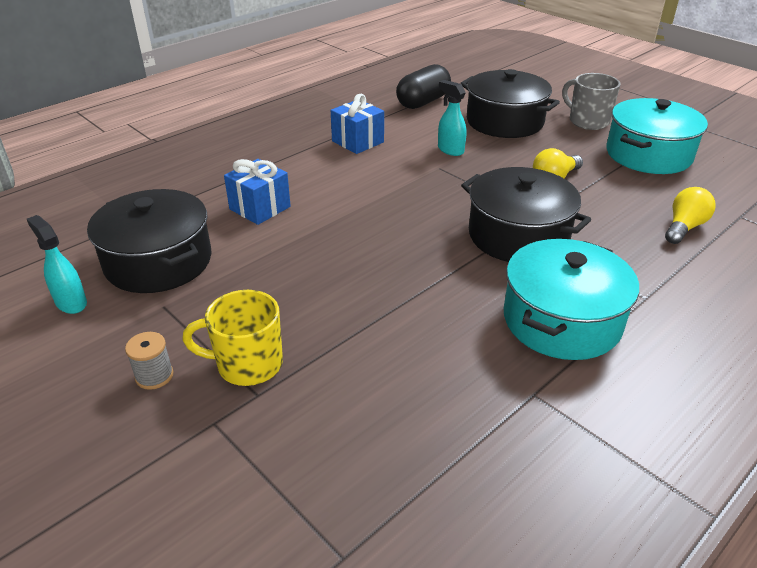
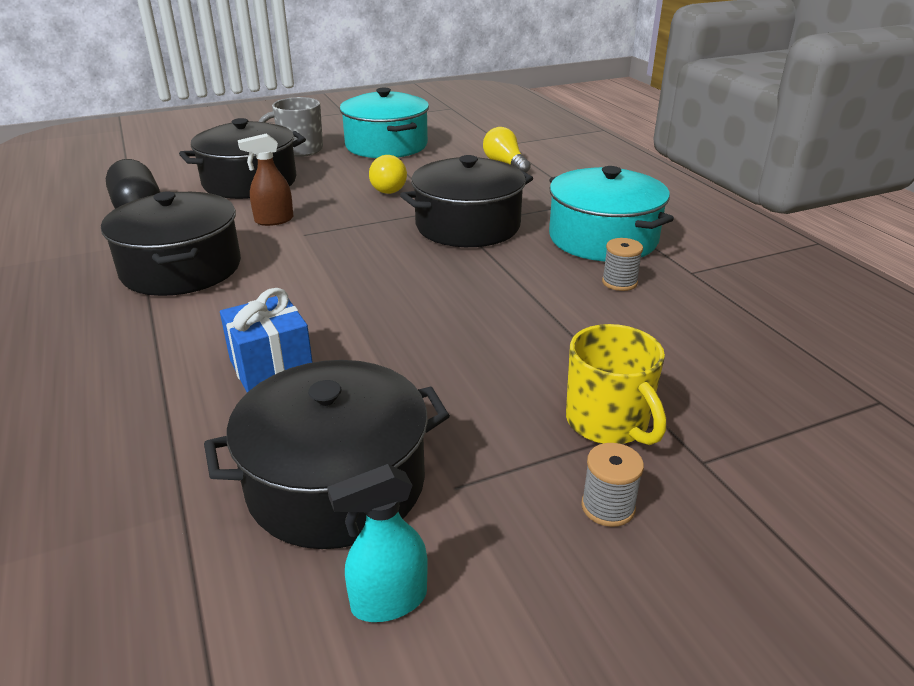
camera: 70 degrees left, 5 degrees down
(247, 364) = (608, 423): yellow mug -> yellow mug turned 45 degrees counterclockwise
(357, 142) = (181, 268): blue gift -> black pot
(450, 150) = (273, 220): turquoise spray bottle -> brown spray bottle
(474, 343) = (619, 282): none -> grey spool

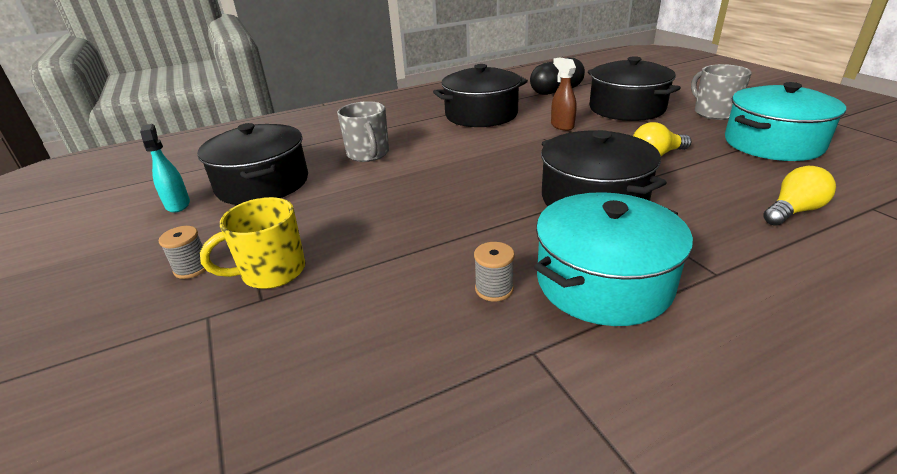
camera: 90 degrees right, 0 degrees up
(271, 368) = (368, 154): blue gift -> grey mug

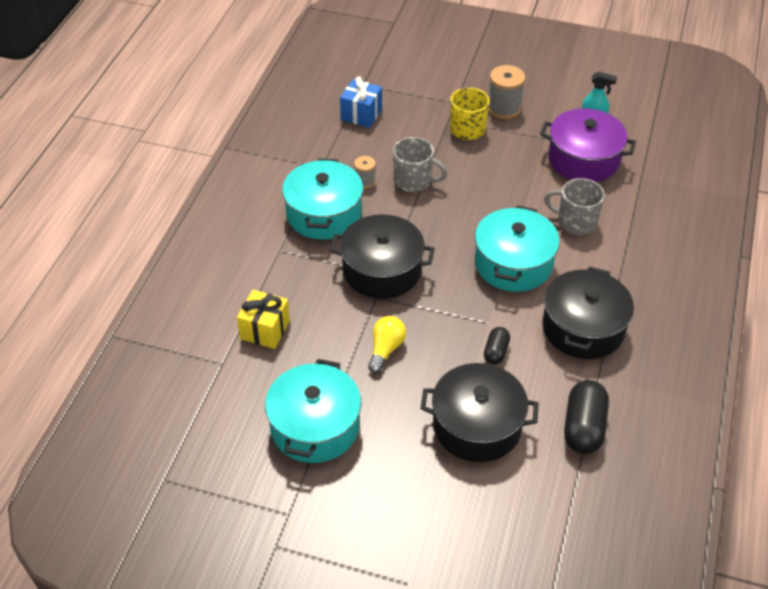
camera: 130 degrees right, 15 degrees up
(192, 268) = (504, 108): grey spool -> grey spool, size x1.73
(262, 184) = (583, 159): black pot -> purple pot
(338, 405) = (361, 114): none -> blue gift
(464, 154) = (513, 263): none -> turquoise pot
(562, 126) = (496, 352): brown spray bottle -> black capsule
(714, 113) = (394, 467): grey mug -> grey mug (414, 181)
(793, 211) = (265, 330): yellow light bulb -> yellow gift

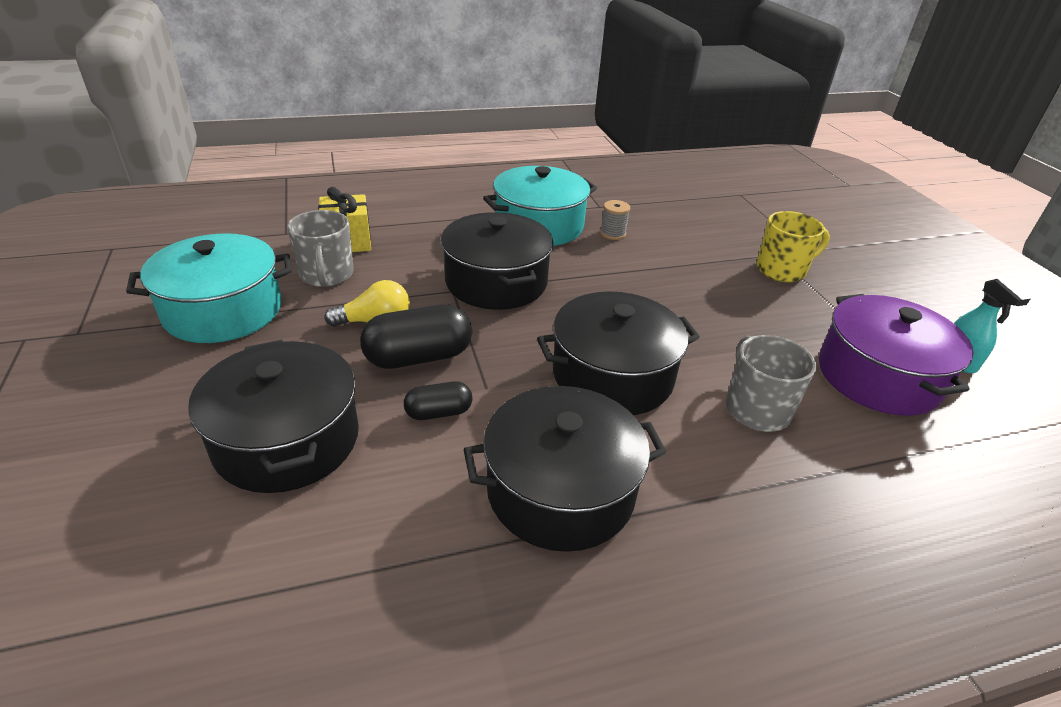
camera: 55 degrees right, 10 degrees down
(361, 114) = (700, 205): blue gift -> none
(414, 181) = (653, 261): grey mug -> grey mug (326, 275)
(504, 108) = (854, 284): grey spool -> none
(513, 263) = (612, 376): turquoise pot -> black pot
(583, 428) = (345, 569): black capsule -> black capsule (418, 357)

